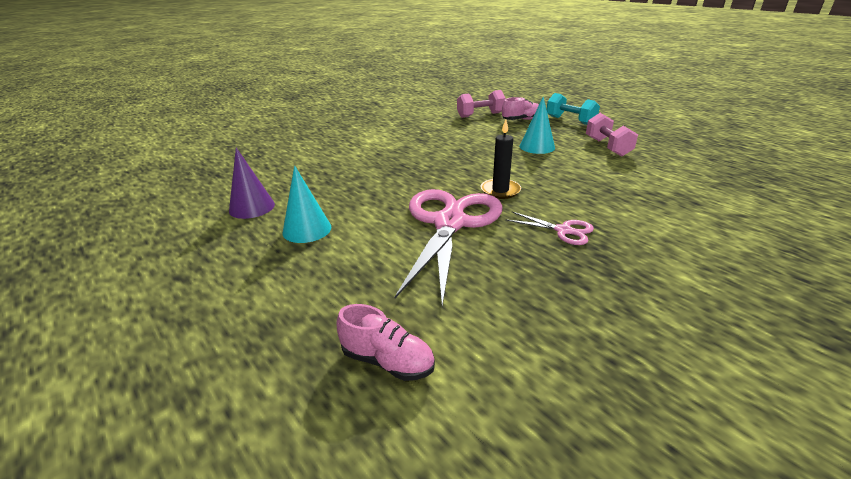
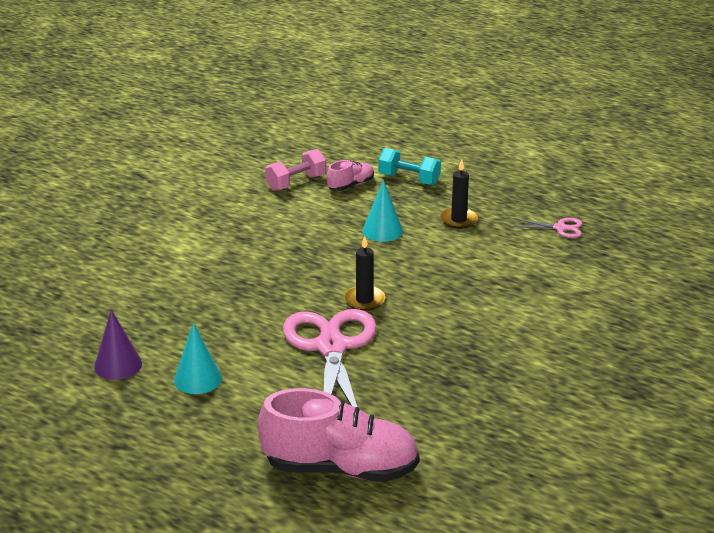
camera: 20 degrees left, 0 degrees up
(387, 361) = (340, 468): pink shoe -> pink shoe, size x2.07
(563, 230) = (436, 336): pink scissors -> pink scissors (560, 228)
(607, 147) = (458, 220): pink dumbbell -> black candle

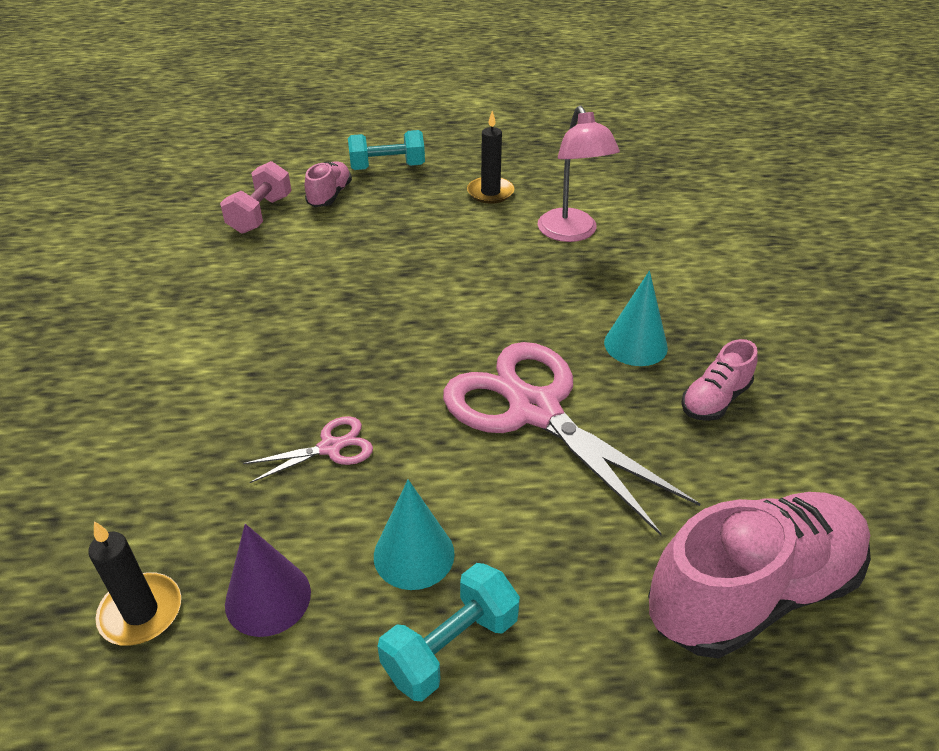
camera: 35 degrees left, 10 degrees up
(175, 418) = (451, 647): none -> turquoise dumbbell
(364, 300) = (501, 328): black candle -> black candle (141, 612)
(382, 231) = (424, 234): turquoise cone -> turquoise cone (635, 345)
(443, 386) = (715, 400): none -> pink shoe
(480, 265) = (571, 233): none -> pink lamp
(560, 228) = (596, 165): pink scissors -> pink scissors (330, 447)

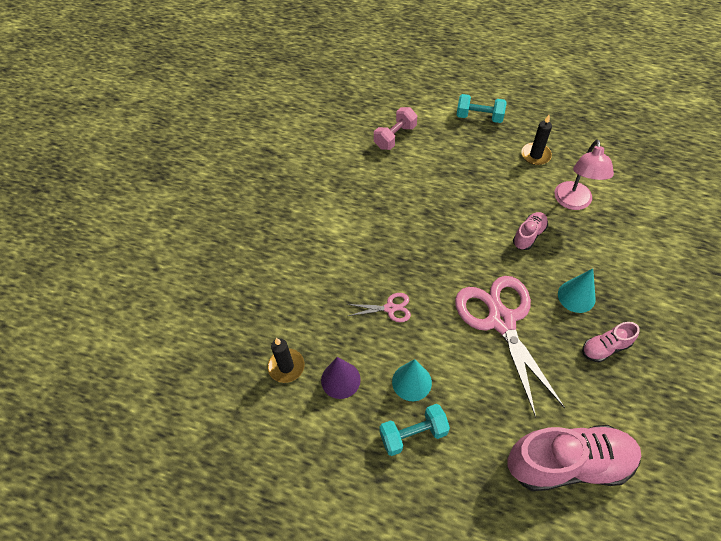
camera: 25 degrees right, 15 degrees up
(329, 195) = (438, 132): pink shoe -> pink shoe (529, 235)

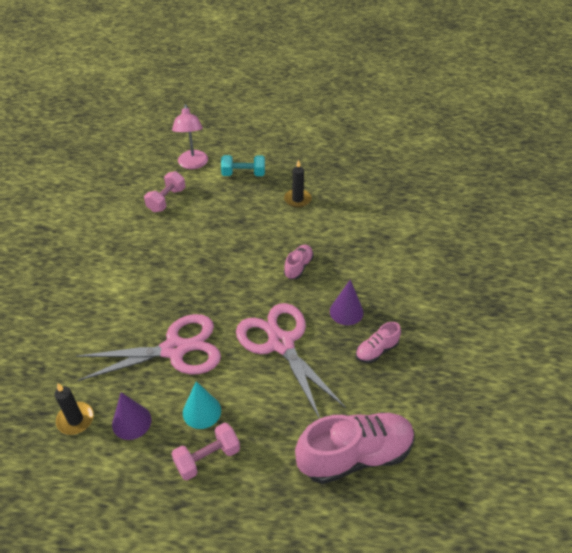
camera: 15 degrees left, 10 degrees down
(390, 308) = (175, 349): pink scissors -> pink scissors, size x2.27
(413, 434) = (207, 458): turquoise dumbbell -> pink dumbbell
(573, 202) = (335, 234): pink lamp -> pink lamp (193, 164)
(576, 296) = (346, 311): turquoise cone -> purple cone

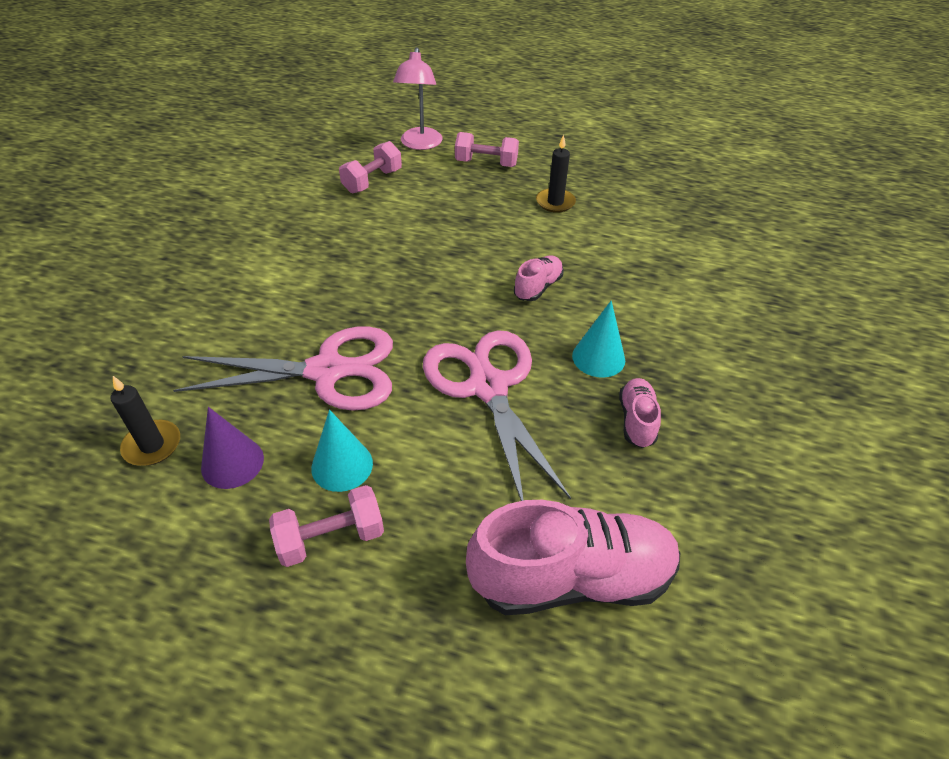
camera: 10 degrees right, 0 degrees up
(243, 174) = (486, 163): turquoise dumbbell -> pink dumbbell
(346, 311) = (598, 357): purple cone -> turquoise cone
(376, 350) = (636, 420): pink shoe -> pink shoe turned 120 degrees clockwise

